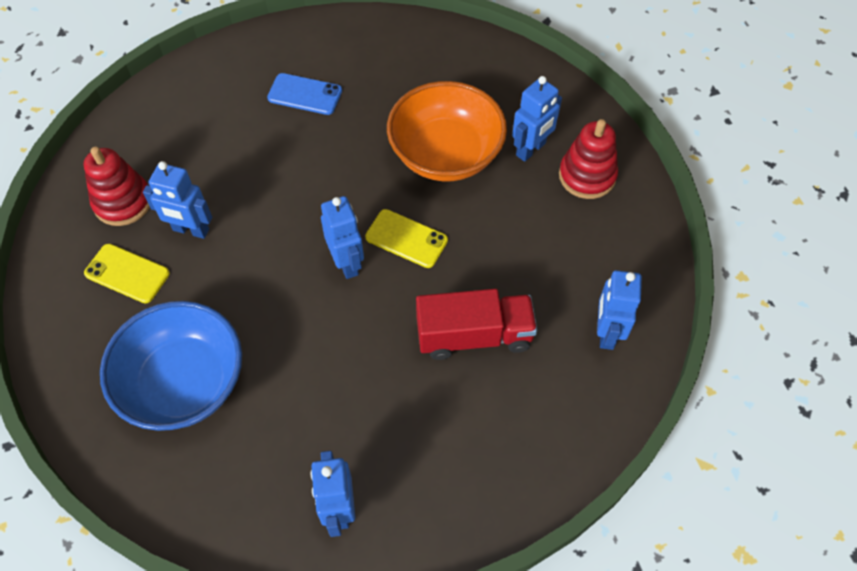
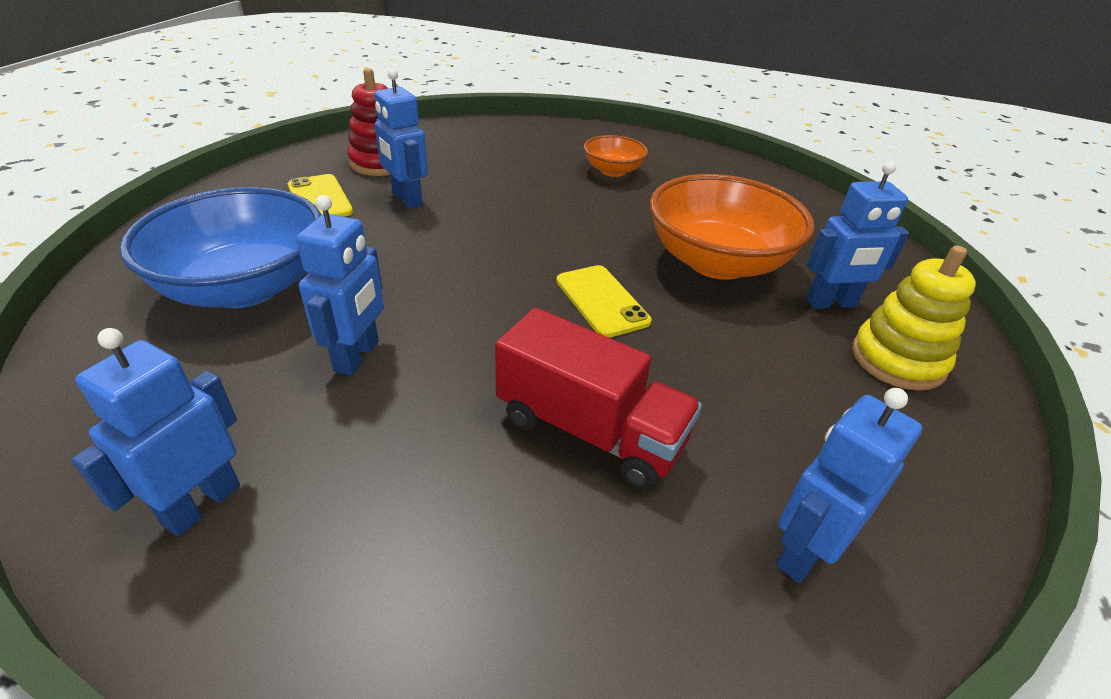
camera: 35 degrees right, 20 degrees down
(305, 94) = (613, 171): blue phone -> orange bowl
(347, 263) = (515, 287): blue robot -> blue robot (357, 356)
(587, 176) = (897, 360): red stacking toy -> yellow stacking toy

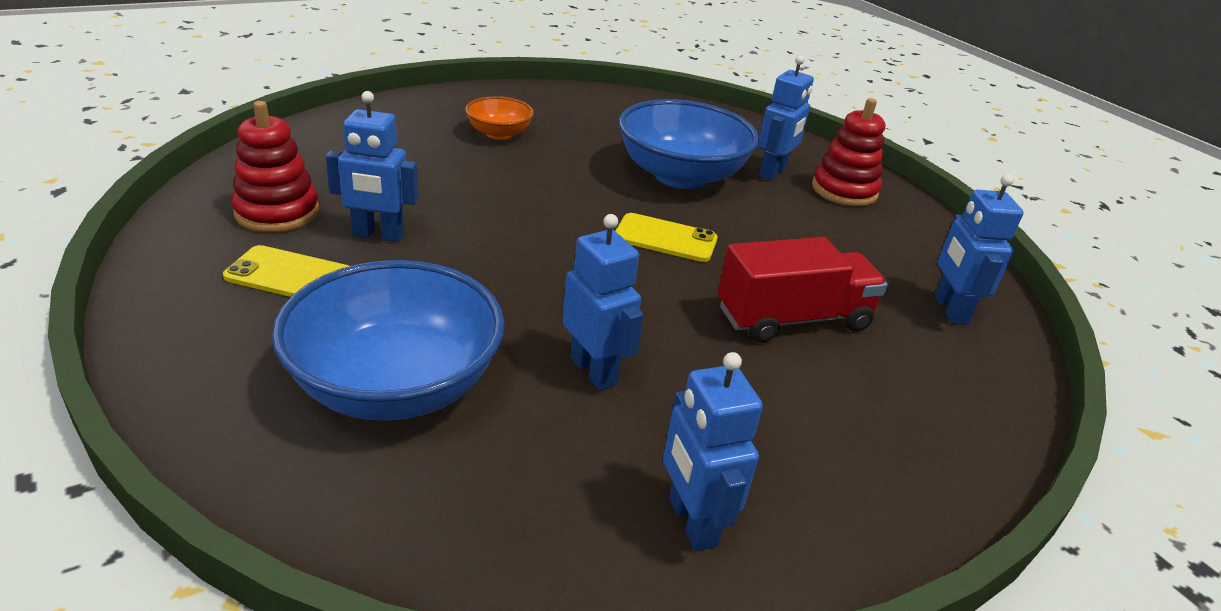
camera: 50 degrees left, 5 degrees down
(717, 262) = (680, 175): orange bowl -> blue bowl
(897, 360) = (844, 190): yellow stacking toy -> red stacking toy

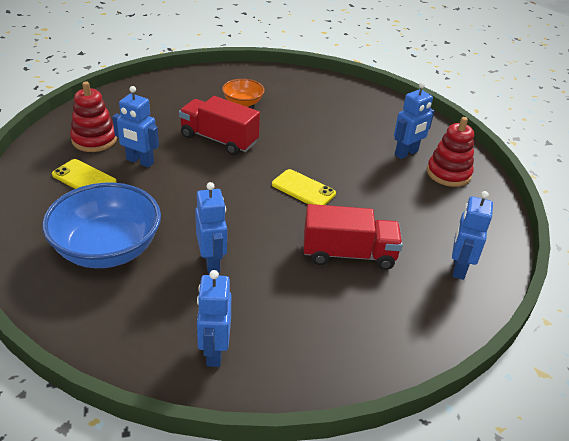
camera: 20 degrees right, 5 degrees up
(492, 187) = (219, 139): none -> red truck
(680, 175) = (341, 147): blue bowl -> none

